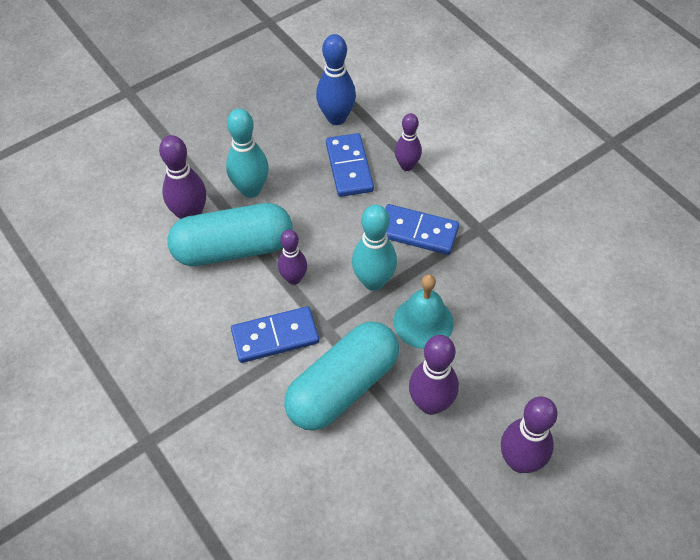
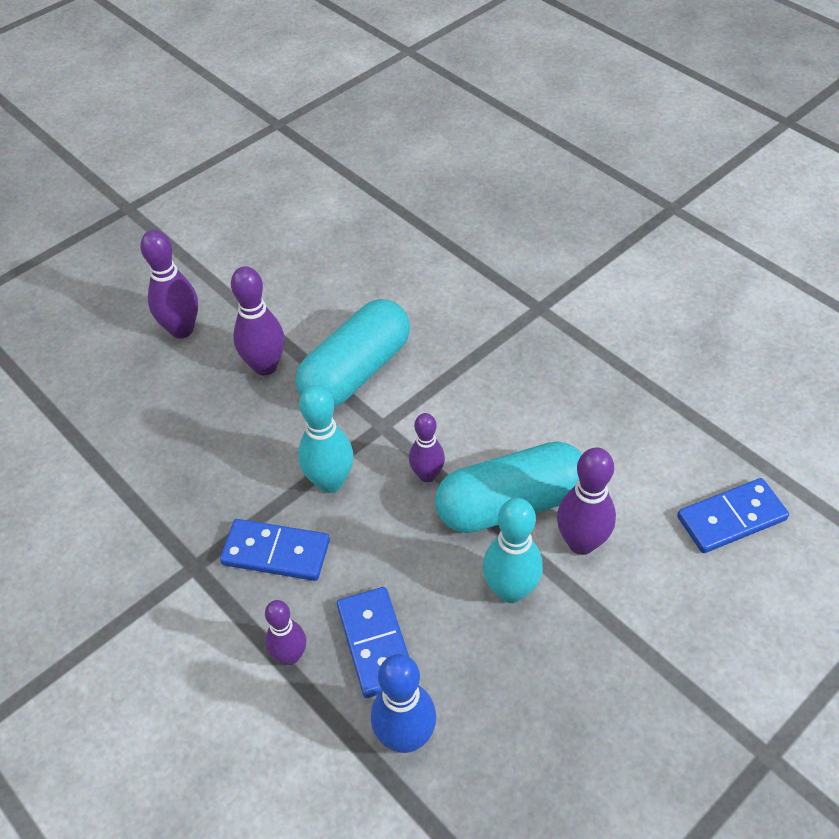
camera: 175 degrees right, 5 degrees down
(275, 336) = (436, 410): blue domino -> blue domino (731, 518)
(423, 322) = (271, 443): turquoise bell -> none

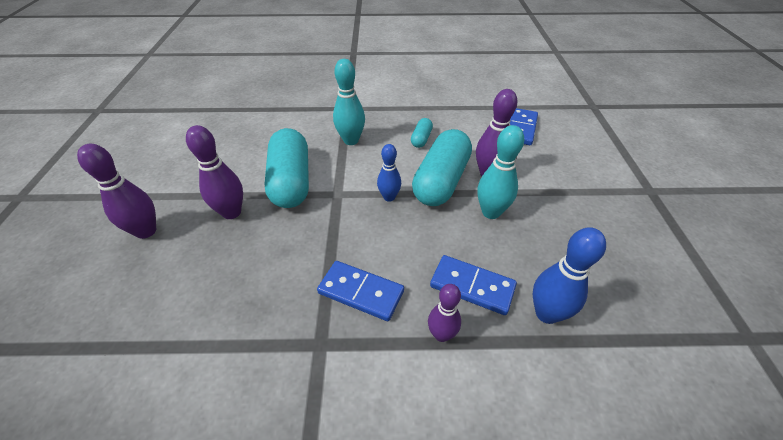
camera: 50 degrees left, 5 degrees down
(276, 552) = (361, 292): blue domino -> blue domino turned 60 degrees clockwise
(330, 482) = (344, 236): turquoise bowling pin -> turquoise bowling pin (351, 140)
(427, 475) = (389, 197): purple bowling pin -> blue bowling pin
(569, 427) = (421, 139): none -> turquoise capsule

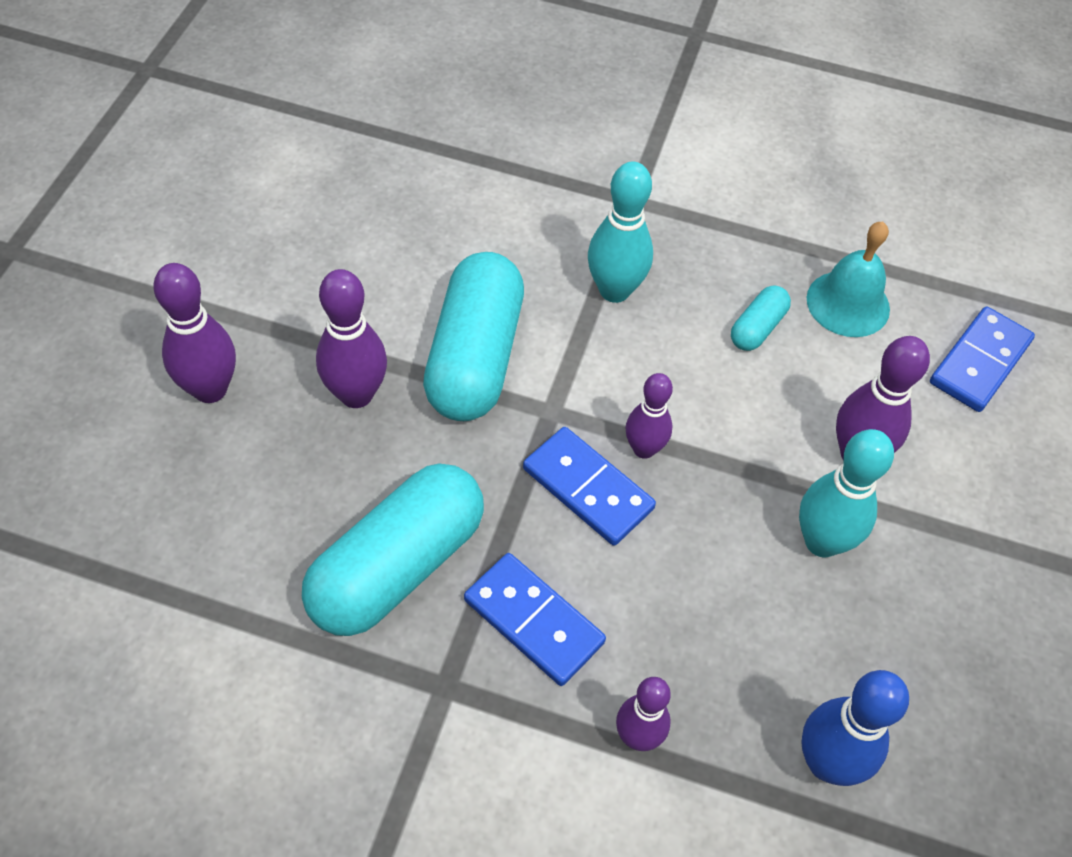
camera: 15 degrees right, 10 degrees up
(389, 197) = (644, 449): blue bowling pin -> purple bowling pin
(441, 181) = (756, 443): turquoise capsule -> turquoise capsule (397, 566)
(456, 122) = (848, 303): none -> turquoise bell
(472, 286) = (722, 673): blue domino -> blue domino (587, 489)

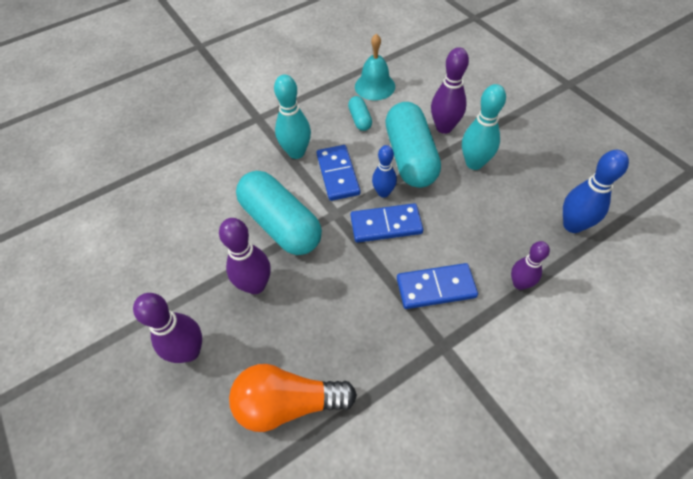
camera: 45 degrees left, 0 degrees up
(222, 546) = (288, 403): none -> orange light bulb
(397, 566) = (364, 326): turquoise capsule -> turquoise capsule (410, 157)
(644, 449) = (383, 193): purple bowling pin -> blue bowling pin
(980, 362) = (435, 68): blue domino -> blue domino (338, 174)

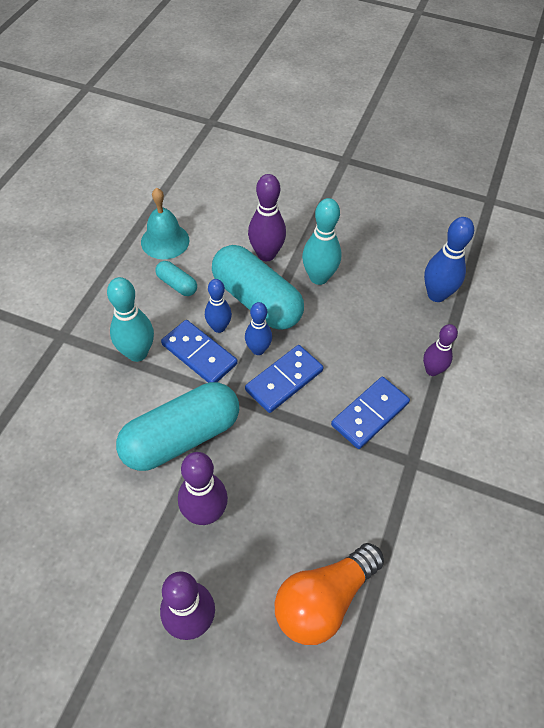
camera: 40 degrees left, 0 degrees up
(281, 224) = (181, 437): turquoise capsule -> turquoise capsule turned 45 degrees counterclockwise
(366, 163) = (219, 327): none -> blue bowling pin

